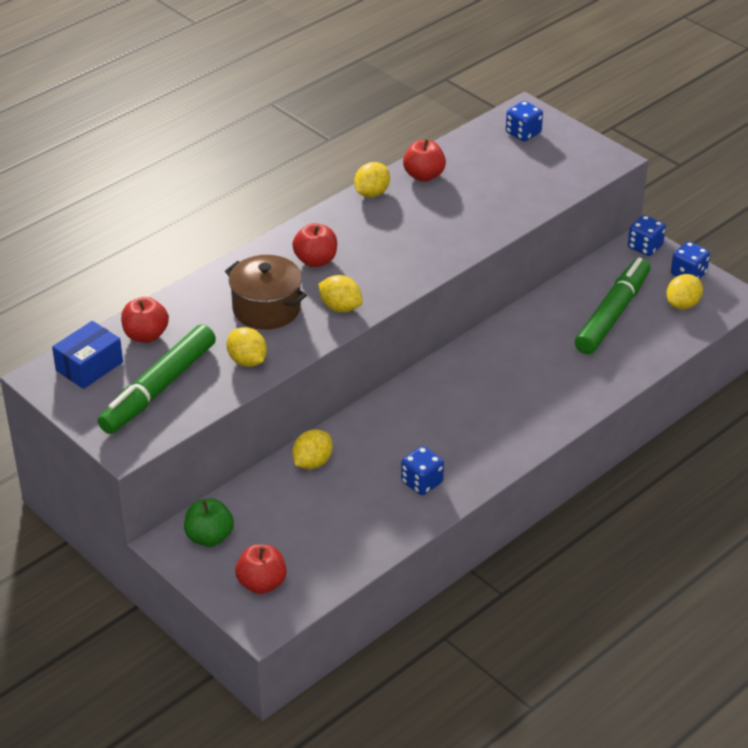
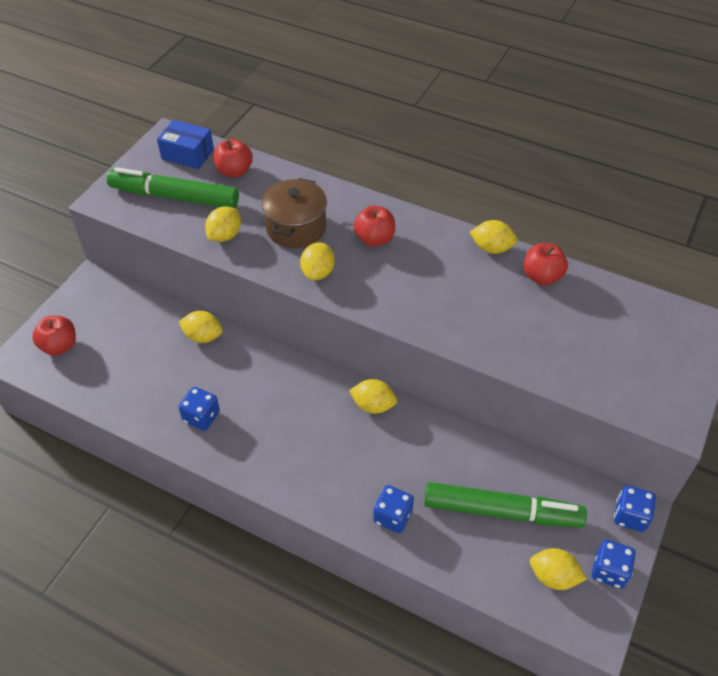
camera: 70 degrees right, 10 degrees up
(209, 537) = (103, 300): green apple -> none
(465, 360) = (373, 405): none -> yellow lemon
(523, 133) = (665, 334): blue dice -> blue dice (392, 516)

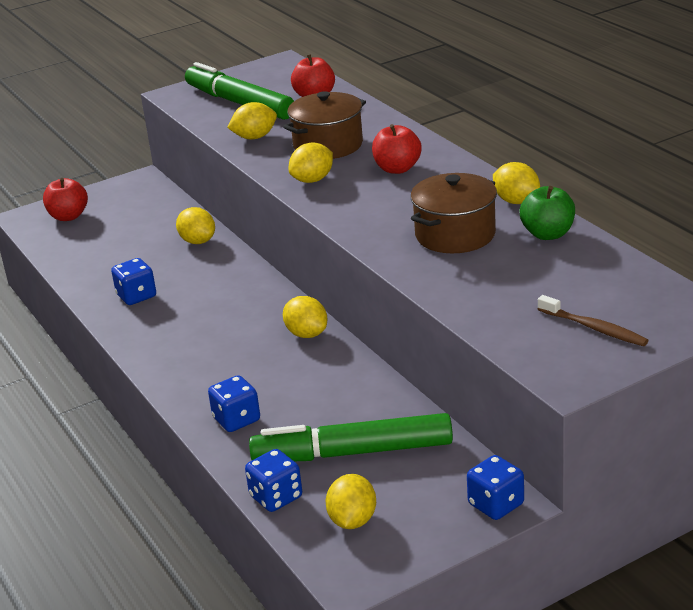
camera: 35 degrees right, 20 degrees down
(188, 154) = (284, 77): blue box -> none
(478, 299) = (455, 235): none -> brown pot
(501, 511) = (353, 452): green marker -> green marker turned 135 degrees clockwise
(541, 276) = (547, 234): red apple -> green apple
(553, 576) = (352, 520): yellow lemon -> yellow lemon turned 45 degrees clockwise
(609, 571) = (420, 538): blue dice -> blue dice (276, 497)
(649, 363) = (594, 328): none -> brown toothbrush

